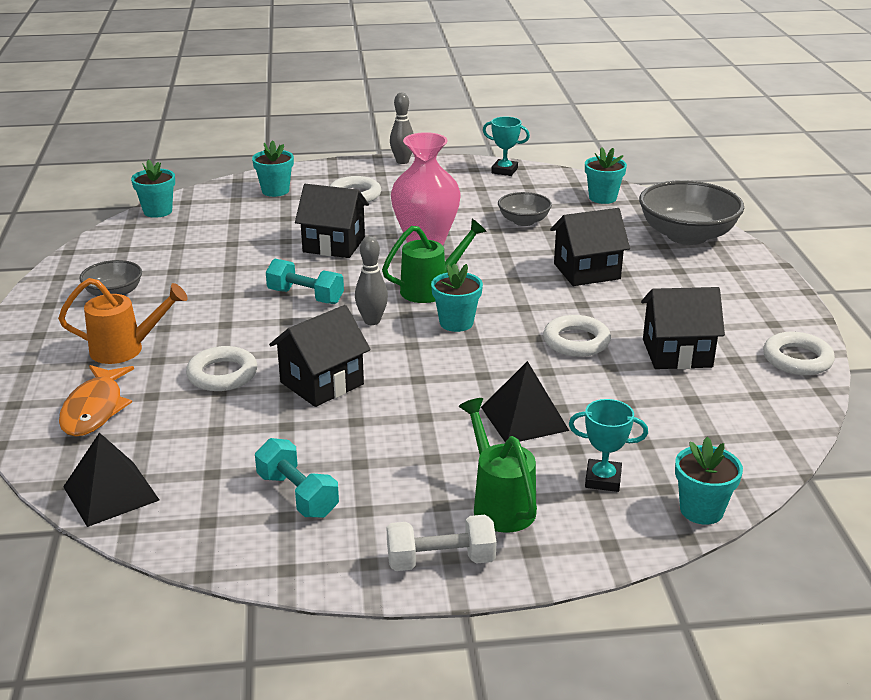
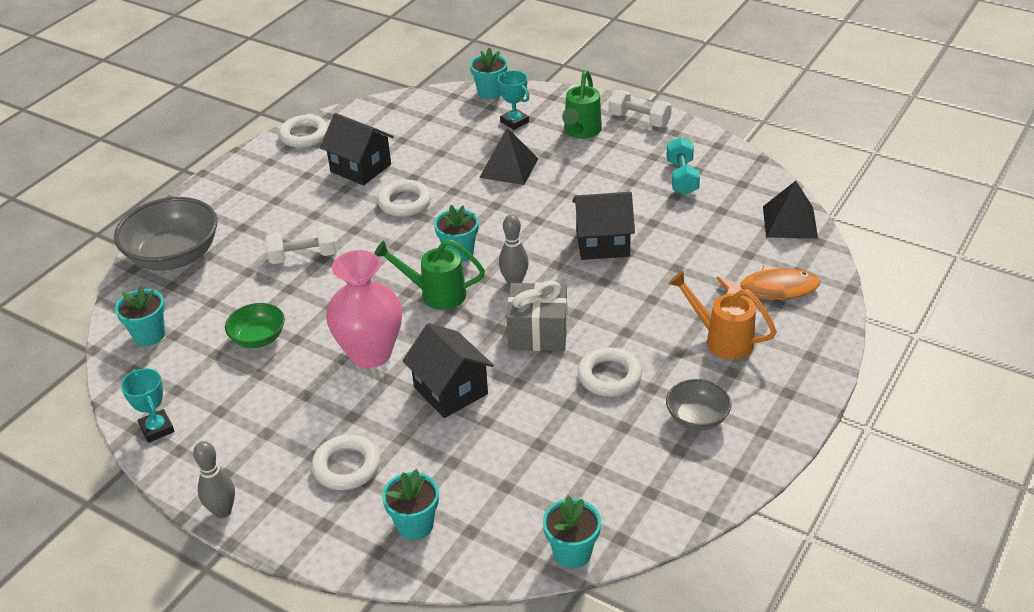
camera: 140 degrees left, 10 degrees up
(95, 409) = (772, 289): orange fish -> orange fish turned 45 degrees clockwise
(222, 374) = (664, 281): white ring -> white ring (609, 376)
(305, 296) = (538, 333): turquoise dumbbell -> grey gift
(524, 221) = (258, 338): grey bowl -> green bowl
(586, 271) = (303, 256): black house -> white dumbbell

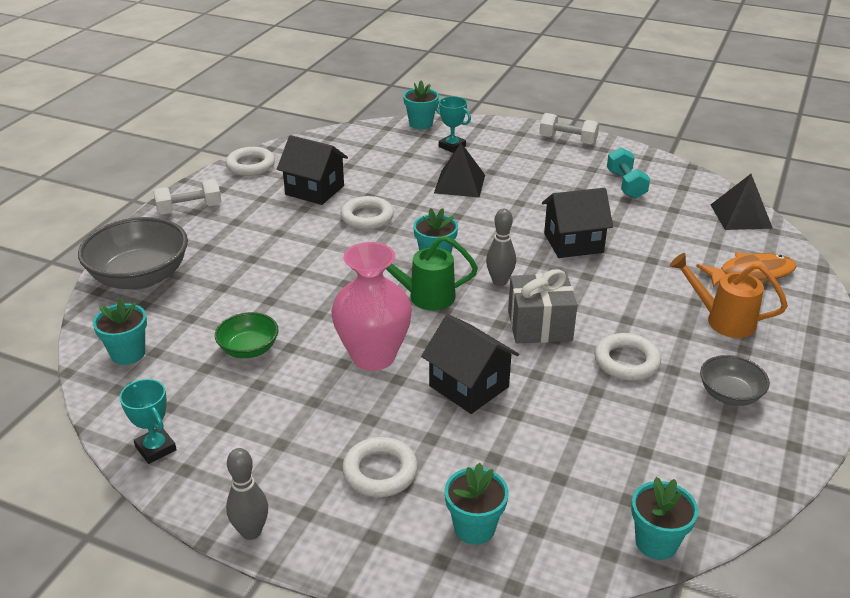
camera: 10 degrees left, 5 degrees down
(303, 256) = (277, 270): white dumbbell -> white dumbbell (189, 209)
(581, 132) = (517, 152): green watering can -> none

